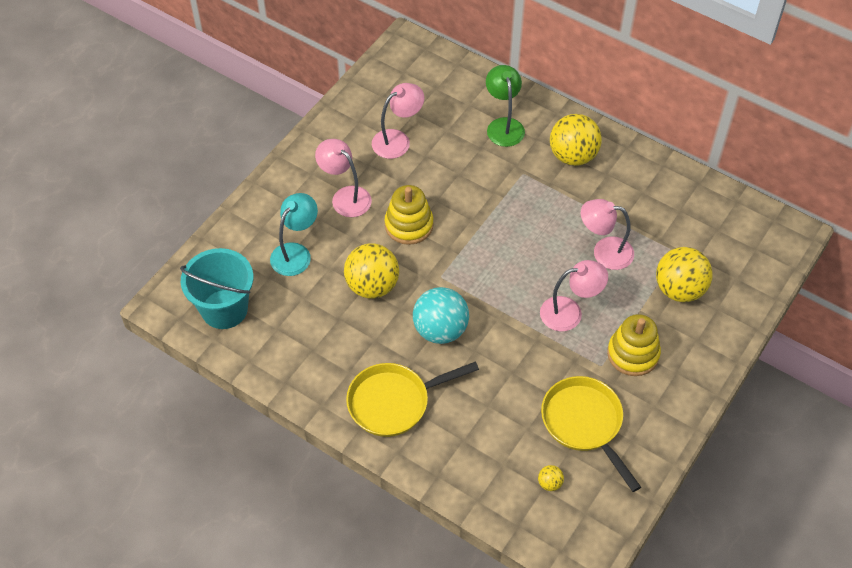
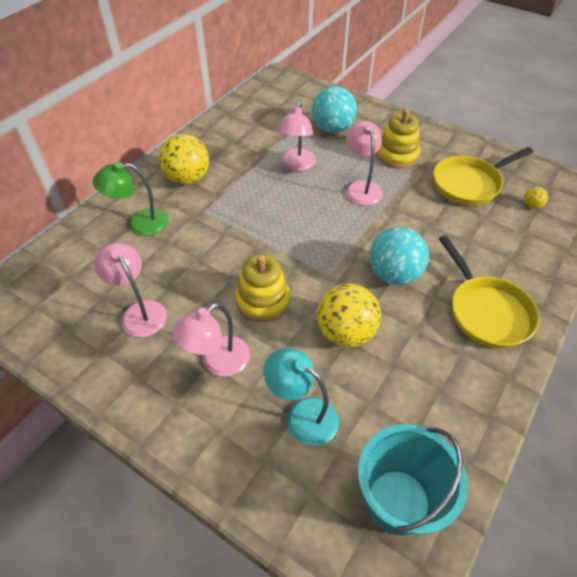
camera: 90 degrees left, 5 degrees down
(679, 289) = (332, 129): yellow ball -> turquoise ball

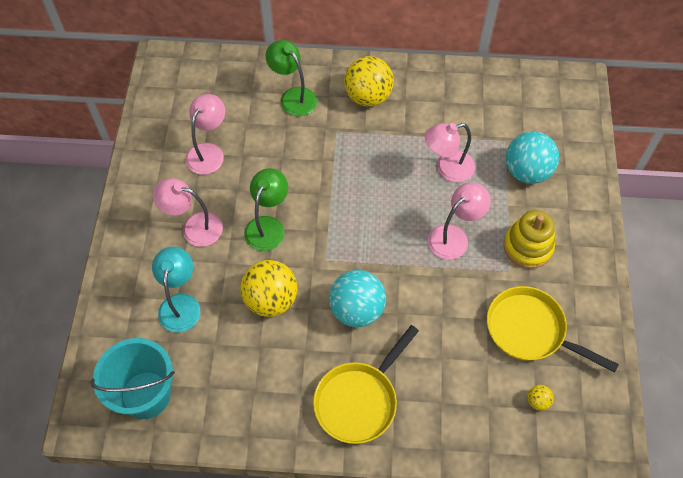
camera: 60 degrees right, 10 degrees up
(263, 300) = (268, 226): yellow stacking toy -> green lamp

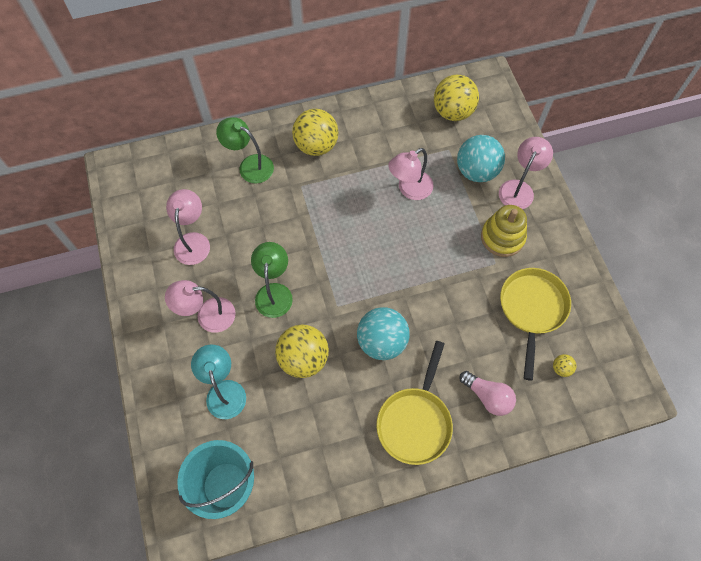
camera: 20 degrees left, 5 degrees up
(445, 402) = (487, 396): none -> pink light bulb
(454, 236) = (438, 248): pink lamp -> pink lamp (519, 188)
(525, 104) = (453, 112): none -> yellow ball
(530, 330) = (532, 309): yellow pan -> yellow pan turned 90 degrees clockwise

